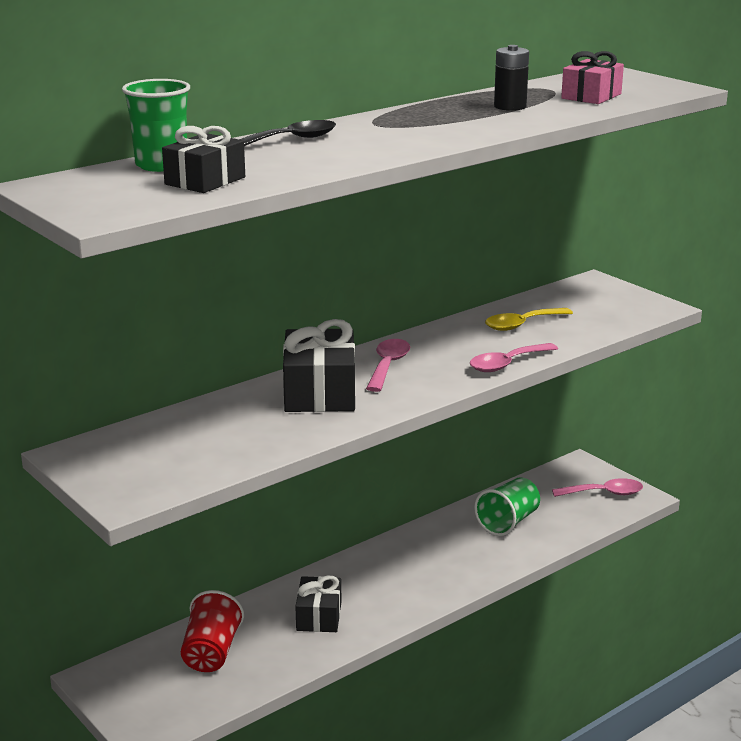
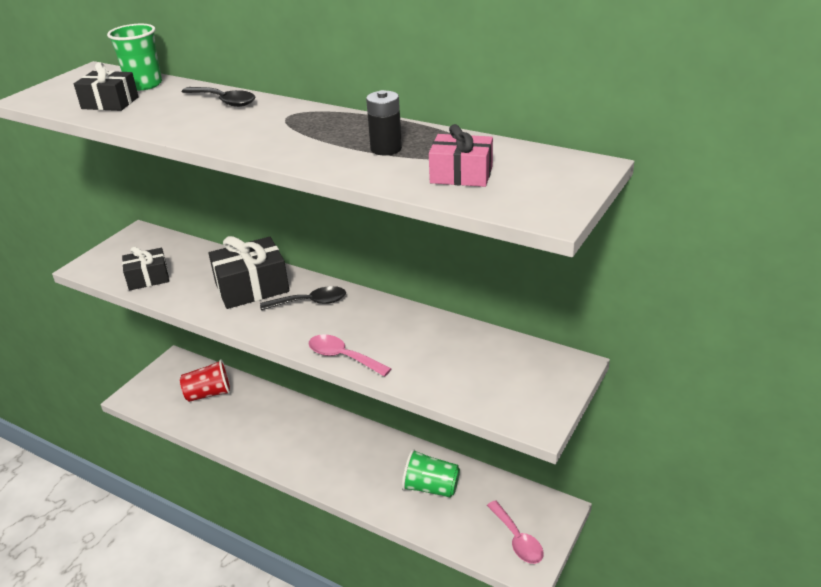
camera: 70 degrees right, 10 degrees up
(319, 616) = (262, 425): black gift -> black gift (148, 278)
(388, 366) = (310, 302): pink spoon -> black spoon
(522, 324) = (432, 346): yellow spoon -> none

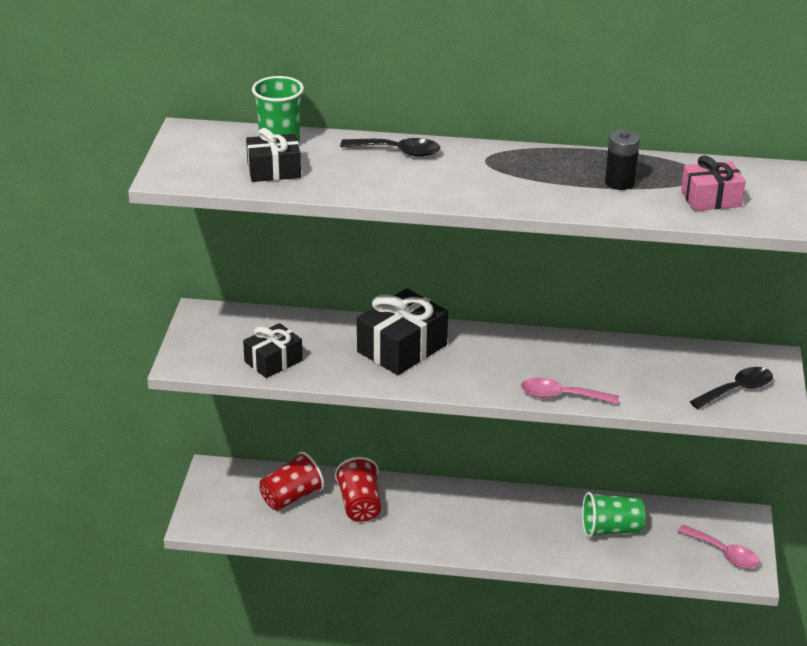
camera: 25 degrees left, 0 degrees up
(251, 412) = (360, 505): none -> red cup
(310, 302) = (480, 351): black spoon -> black spoon (737, 390)

